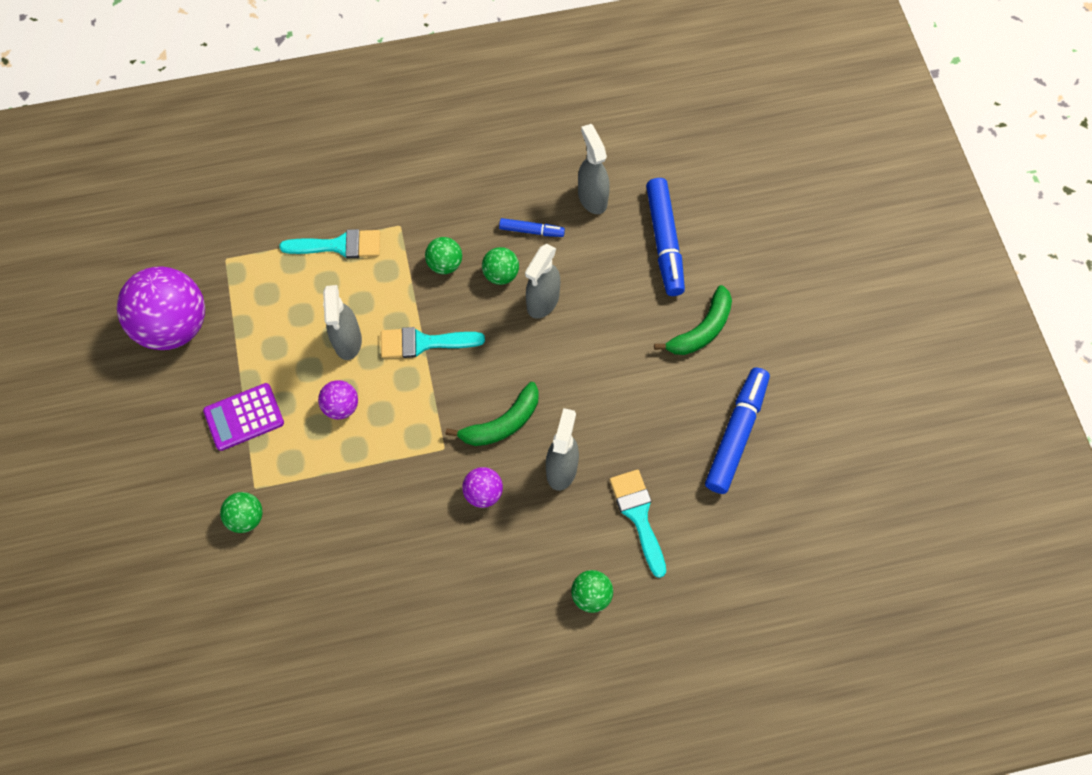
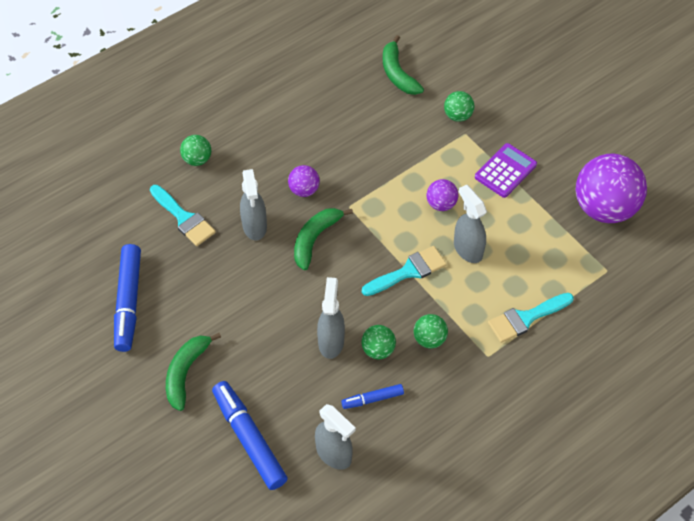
camera: 155 degrees right, 10 degrees down
(277, 618) = (397, 74): none -> green banana

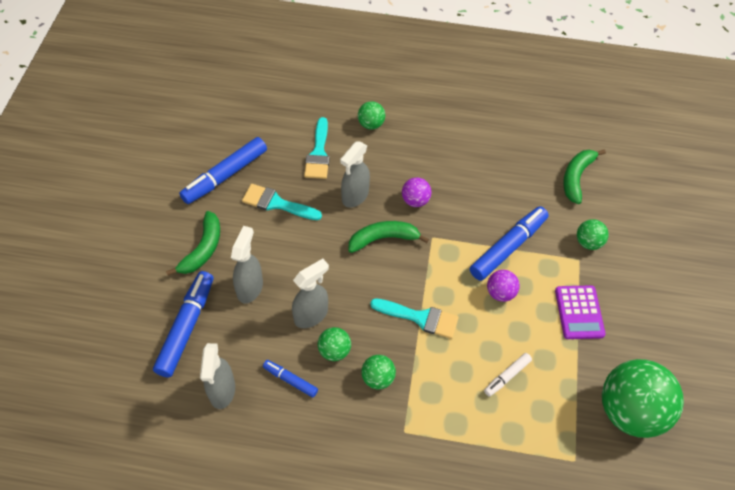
camera: 45 degrees right, 0 degrees up
(186, 373) = (203, 249): green banana -> green banana turned 135 degrees clockwise
(409, 166) = (508, 247): none -> blue marker
(467, 249) = (482, 342): grey spray bottle -> grey spray bottle (250, 288)
(505, 171) = (579, 312): purple calculator -> purple calculator turned 90 degrees clockwise
(509, 257) = (507, 376): none -> white marker
(526, 318) = (465, 433): turquoise brush -> turquoise brush (276, 203)
(604, 208) = (629, 411): purple ball -> green ball

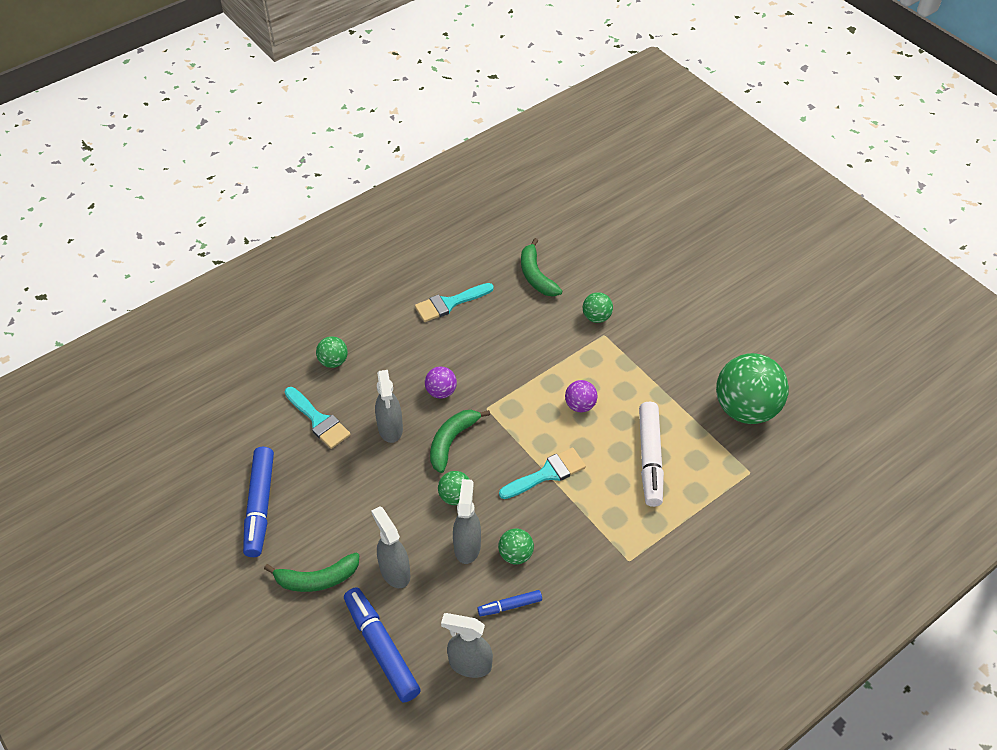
camera: 45 degrees left, 5 degrees down
(203, 249) = (317, 579): green banana -> green banana turned 105 degrees clockwise
(222, 391) = (469, 664): grey spray bottle -> grey spray bottle turned 150 degrees clockwise
(276, 203) = (333, 489): turquoise brush -> turquoise brush (449, 303)
(377, 378) = (568, 543): green ball -> green ball (455, 496)
(507, 376) = (649, 458): white marker -> white marker, size x1.92
(508, 247) = (548, 368): blue marker -> none
(579, 312) = (645, 372): purple calculator -> none

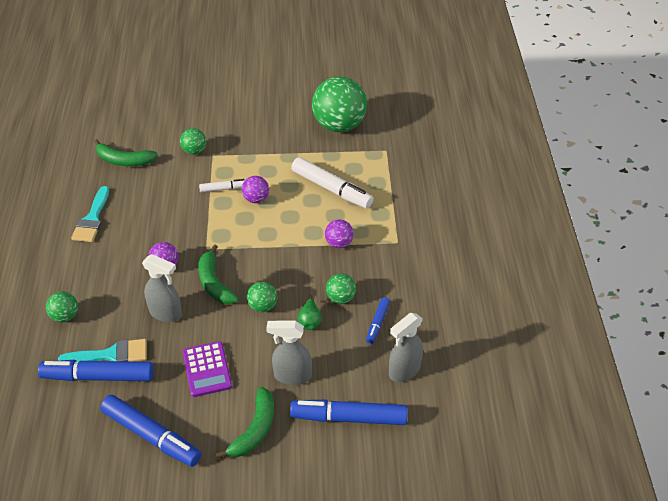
camera: 55 degrees left, 5 degrees down
(291, 427) = (98, 376): none -> blue marker
(354, 500) = (207, 369): none -> purple calculator
(467, 546) = (310, 321): grey spray bottle -> green pear
(547, 473) = (293, 246): turquoise brush -> none
(570, 372) = (224, 189): none -> white marker
(583, 510) = (339, 243): none -> purple ball

